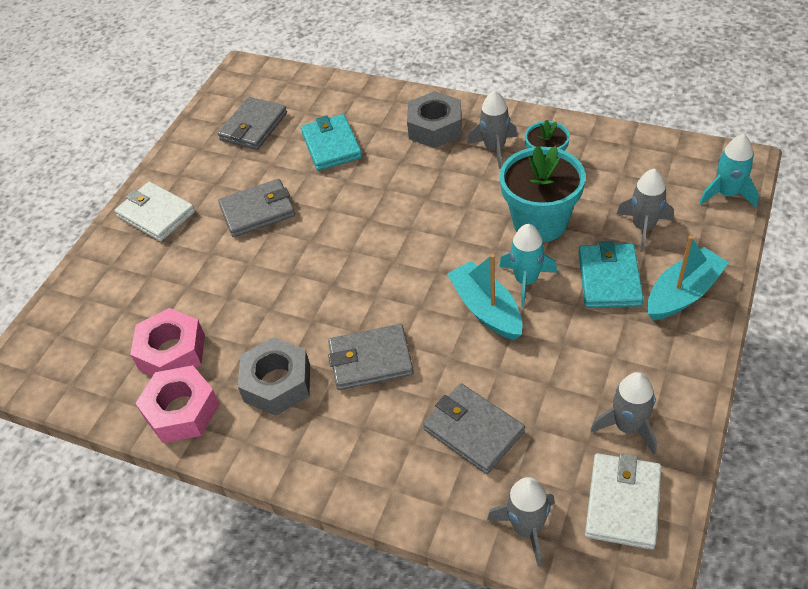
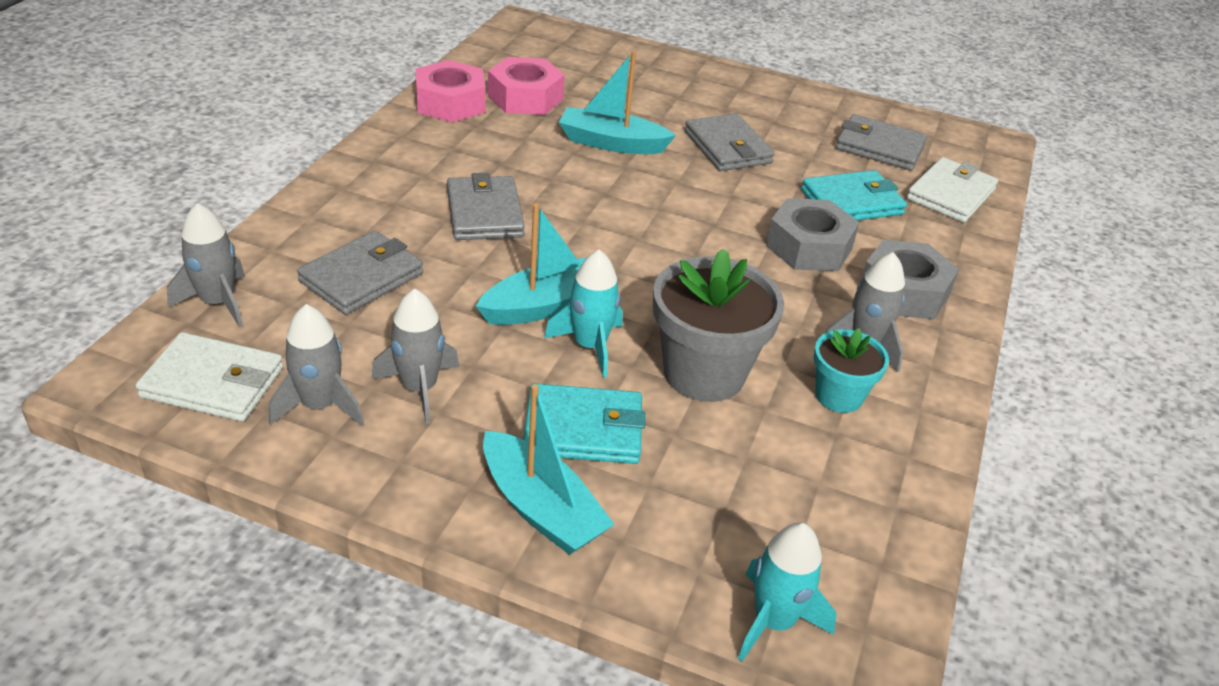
camera: 80 degrees right, 10 degrees down
(156, 214) = (722, 87): white wallet -> white wallet (950, 194)
(254, 284) = (612, 143): none -> turquoise boat
(277, 383) = (469, 154): grey nut -> grey nut (809, 247)
(540, 222) = (704, 373): turquoise flower pot -> grey flower pot
(643, 227) = (690, 488): grey rocket -> grey rocket (419, 388)

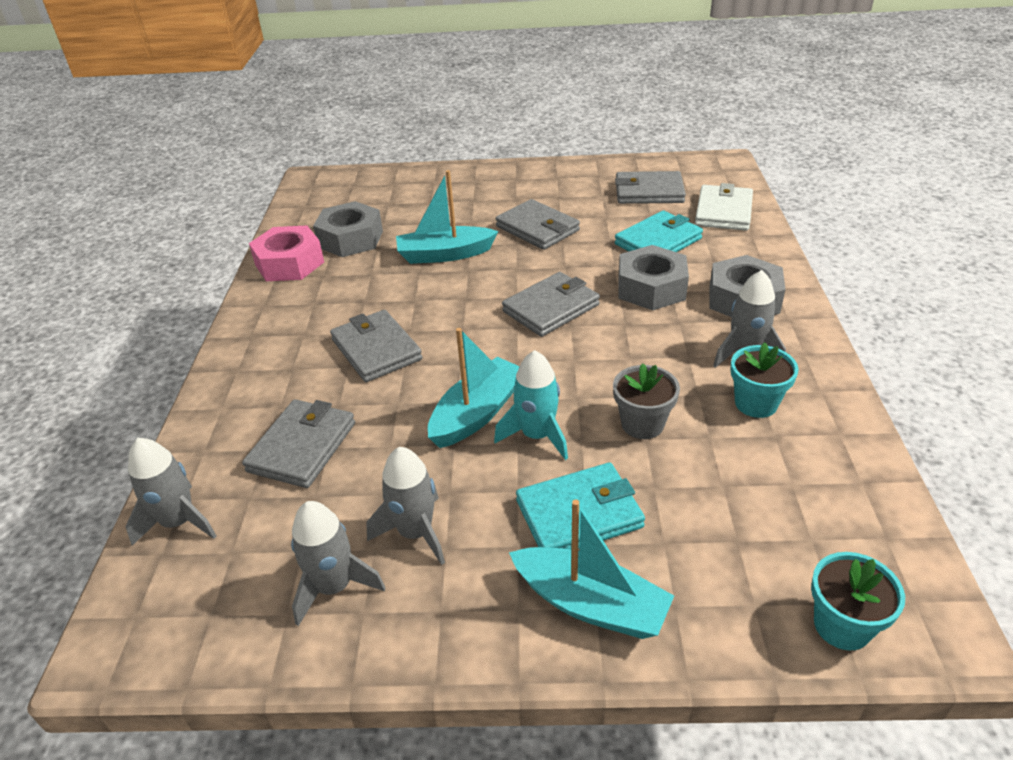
camera: 15 degrees left, 0 degrees up
(213, 382) = (218, 605): white wallet -> none
(525, 97) = (350, 239): pink nut -> grey nut
(686, 232) = (551, 308): none -> grey wallet
(704, 373) = (642, 424): grey flower pot -> grey flower pot, size x0.57
(773, 621) = (842, 625): turquoise rocket -> turquoise flower pot

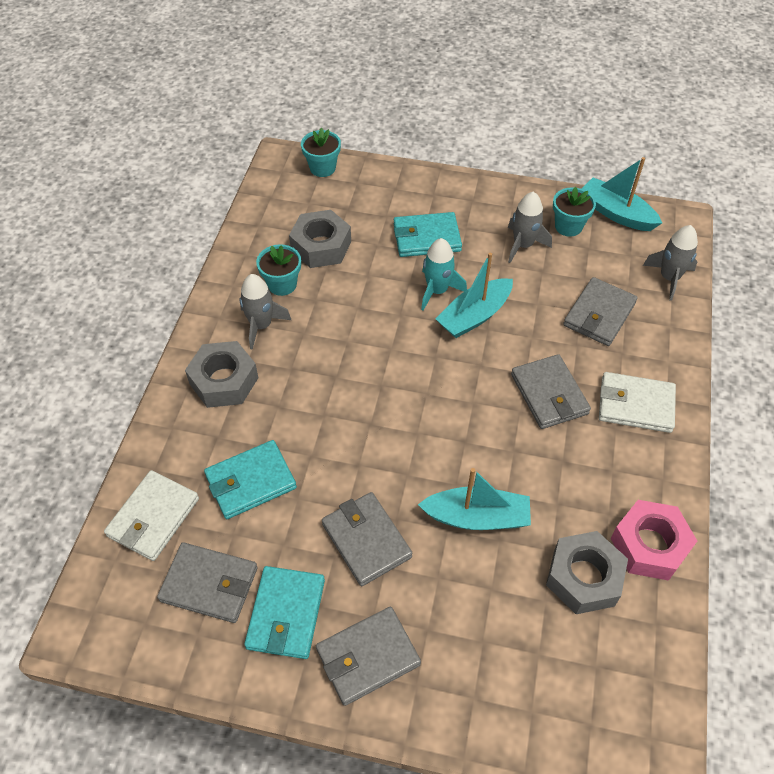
camera: 170 degrees left, 15 degrees up
(276, 357) = (635, 405): none -> white wallet
(334, 587) = (568, 226): grey rocket -> turquoise flower pot
(551, 308) = (391, 409): grey wallet -> grey wallet (368, 657)
(582, 190) = (286, 614): none -> turquoise wallet
(590, 604) = (436, 196): turquoise boat -> turquoise boat (616, 213)
(642, 424) = (364, 285): grey flower pot -> none
(651, 288) = (293, 414): grey nut -> grey nut (321, 246)

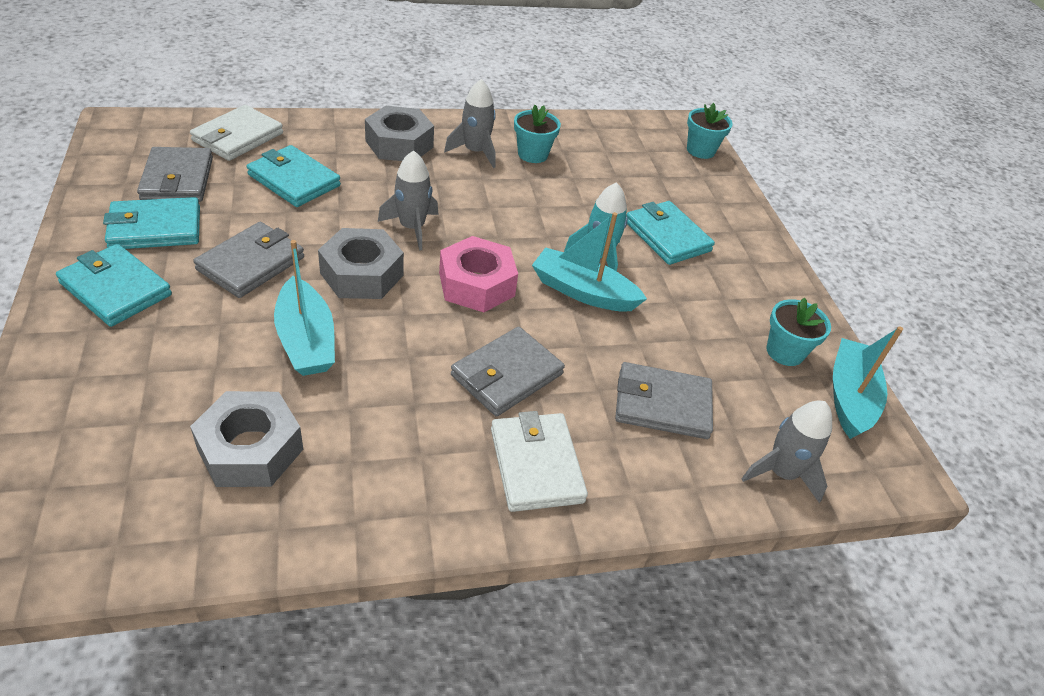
camera: 60 degrees right, 10 degrees down
(153, 517) = (238, 137): white wallet -> white wallet turned 60 degrees counterclockwise
(321, 246) = (598, 168): grey nut -> grey nut (362, 274)
(368, 657) = (116, 289): grey wallet -> turquoise wallet
(523, 245) = (719, 315): grey rocket -> grey rocket (412, 228)
(649, 545) = (317, 512): pink nut -> pink nut (476, 284)

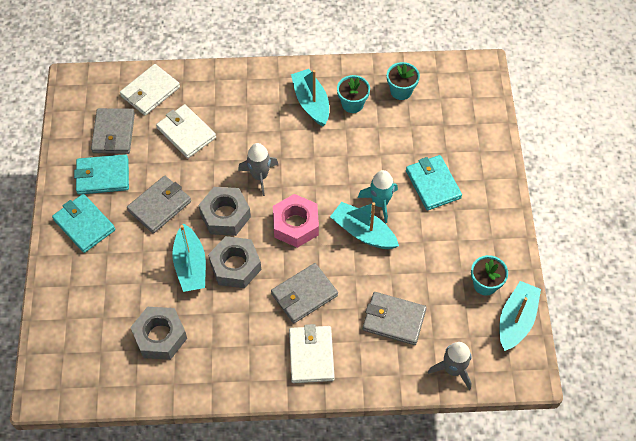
camera: 15 degrees right, 15 degrees up
(294, 180) = (186, 133): turquoise wallet -> white wallet
(399, 144) = (258, 95): grey nut -> grey nut (235, 266)
(475, 152) = (311, 102): grey rocket -> turquoise boat
(700, 150) = (482, 96): turquoise flower pot -> turquoise flower pot (401, 91)

